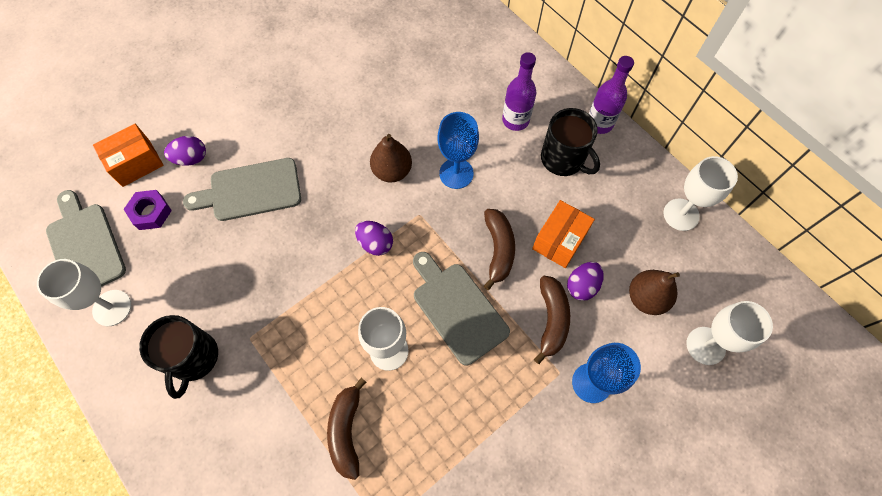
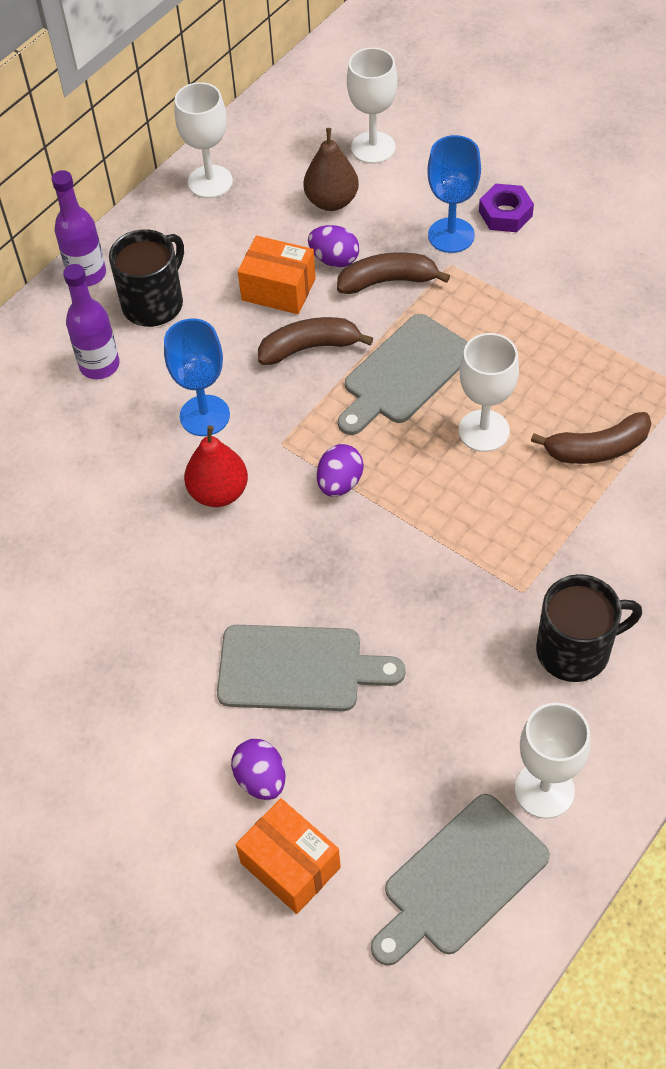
camera: 100 degrees left, 10 degrees down
(150, 212) = (374, 801): purple nut -> purple nut (505, 214)
(250, 191) = (298, 668): grey cutting board -> grey cutting board turned 60 degrees counterclockwise
(392, 171) = (219, 492): brown pear -> red pear

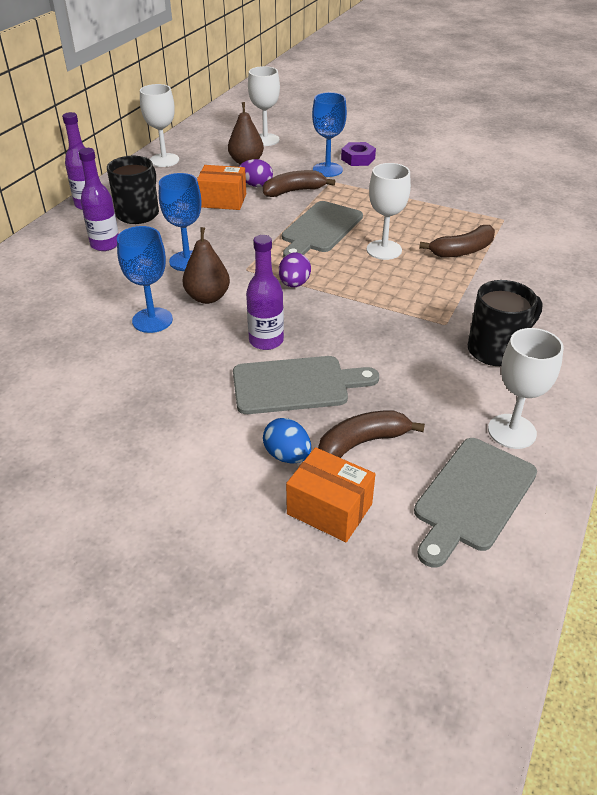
camera: 15 degrees left, 15 degrees down
(140, 525) = (152, 320): none -> blue goblet
(219, 492) = (207, 297): red pear -> brown pear
(261, 779) = (287, 455): purple egg -> blue egg
(278, 585) = (266, 341): none -> purple bottle
(310, 348) = (252, 224): brown banana -> brown banana (363, 442)

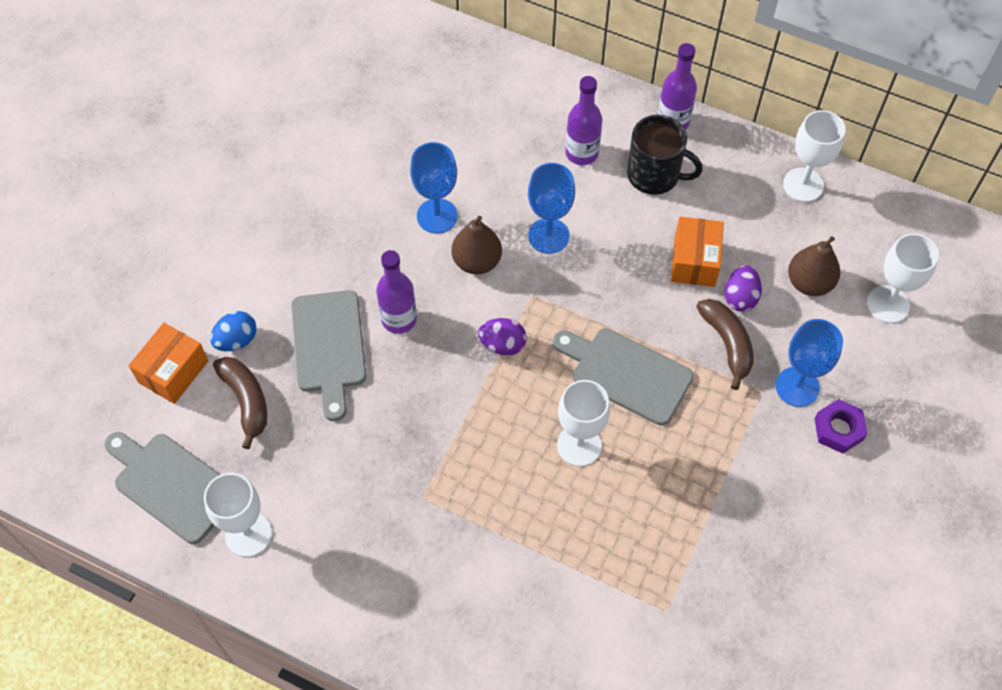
camera: 90 degrees right, 20 degrees up
(462, 251) = (579, 540): brown banana -> none
(496, 350) = (374, 543): black mug -> none

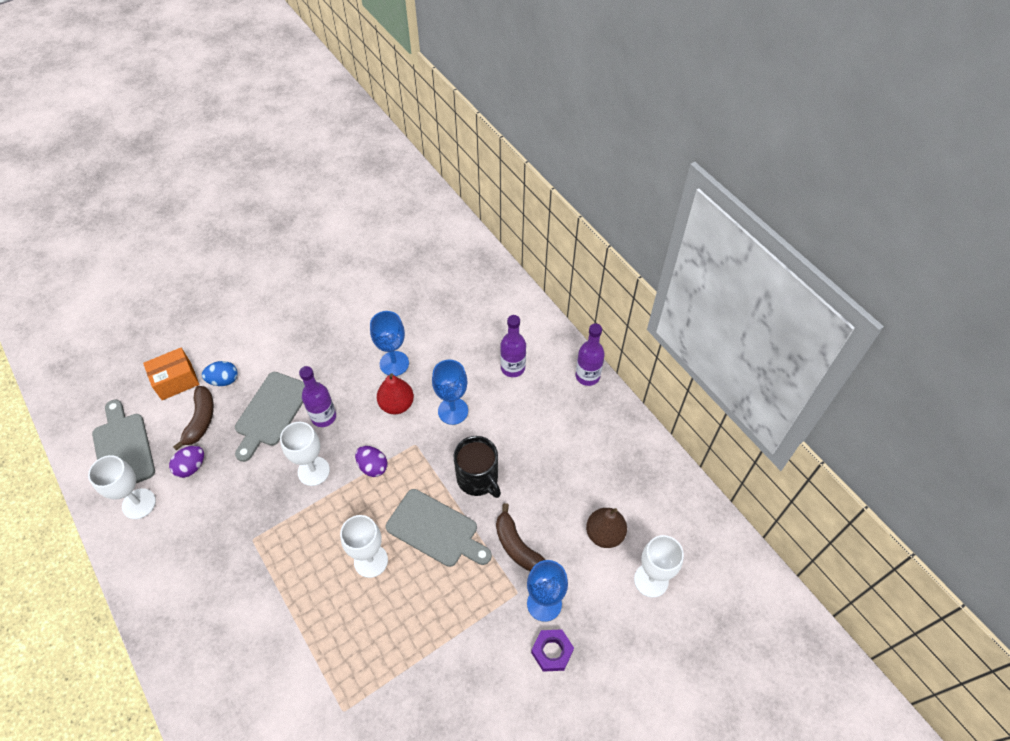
camera: 30 degrees right, 5 degrees down
(477, 261) = (397, 404): brown pear -> red pear
(626, 374) = (436, 529): grey cutting board -> grey cutting board turned 150 degrees clockwise
(654, 175) = (550, 405): black mug -> black mug (478, 478)
(694, 261) = (535, 477): orange box -> none
(727, 344) = (517, 546): brown banana -> brown banana turned 135 degrees clockwise
(740, 297) = (549, 518): purple egg -> purple egg (191, 467)
(803, 185) = (648, 463): white goblet -> white goblet (313, 471)

